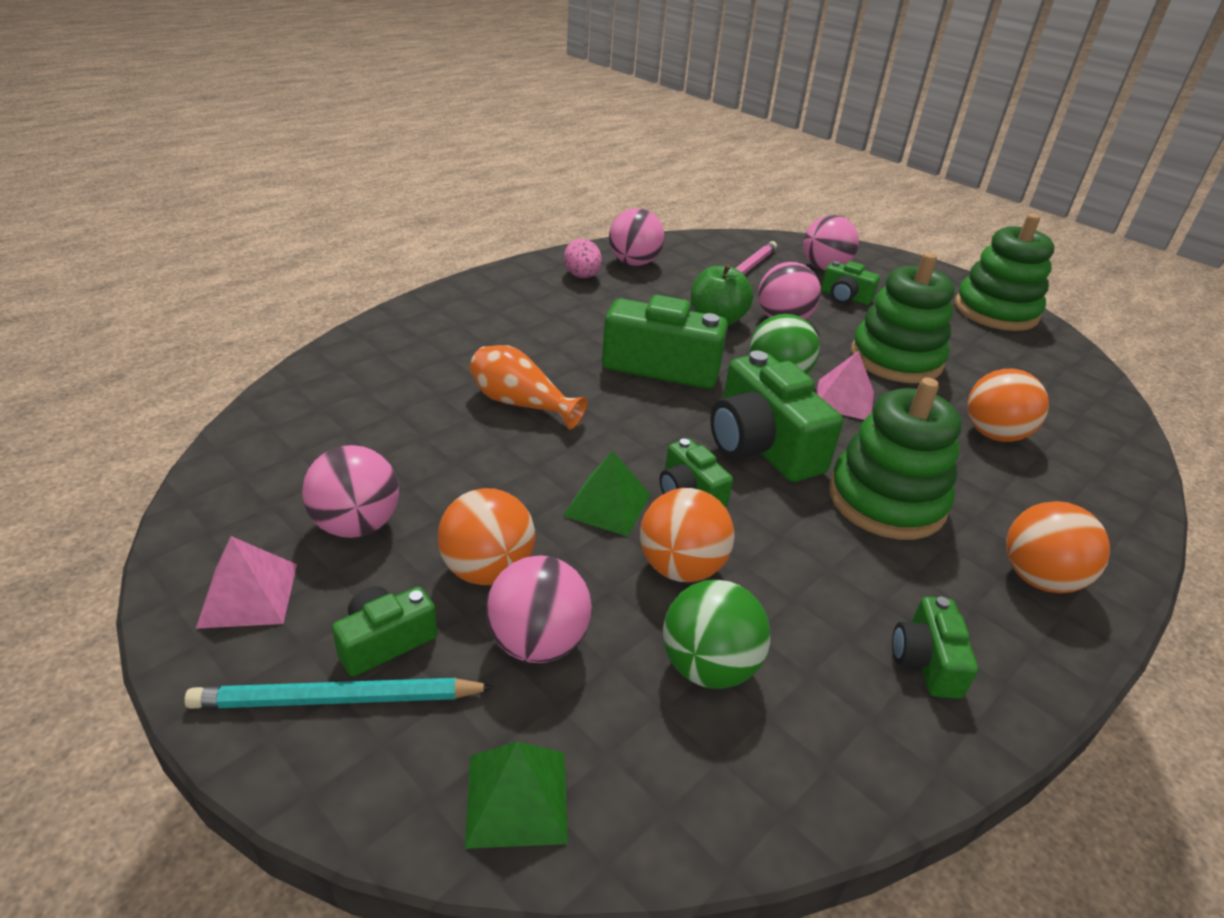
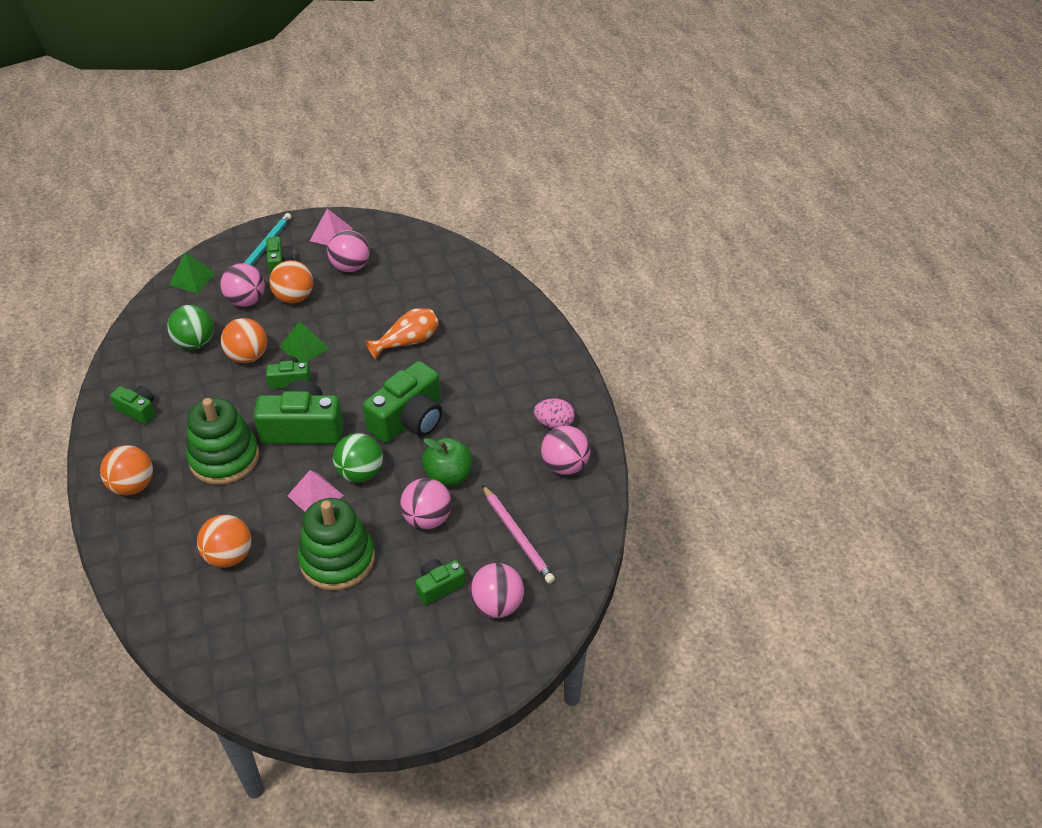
camera: 120 degrees right, 10 degrees up
(995, 311) = (355, 697): green stacking toy -> none

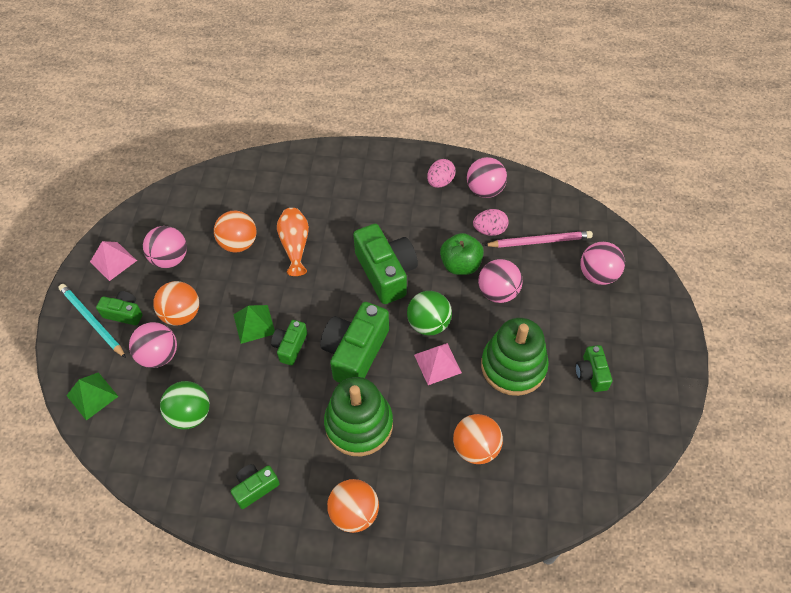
camera: 65 degrees left, 10 degrees up
(248, 356) = (238, 373): orange ball -> orange ball (239, 243)
(439, 586) = (567, 305): green camera -> green camera (591, 374)
(509, 487) = (489, 230): none -> pink egg

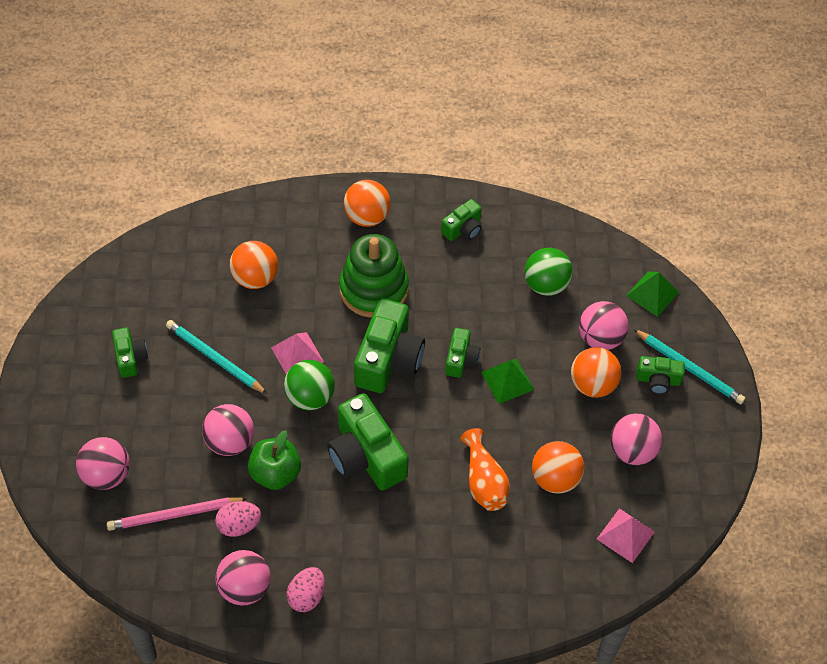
camera: 170 degrees right, 0 degrees up
(113, 261) = (699, 442): pink pyramid -> pink pyramid (625, 535)
(513, 366) = (214, 358): green stacking toy -> turquoise pencil

